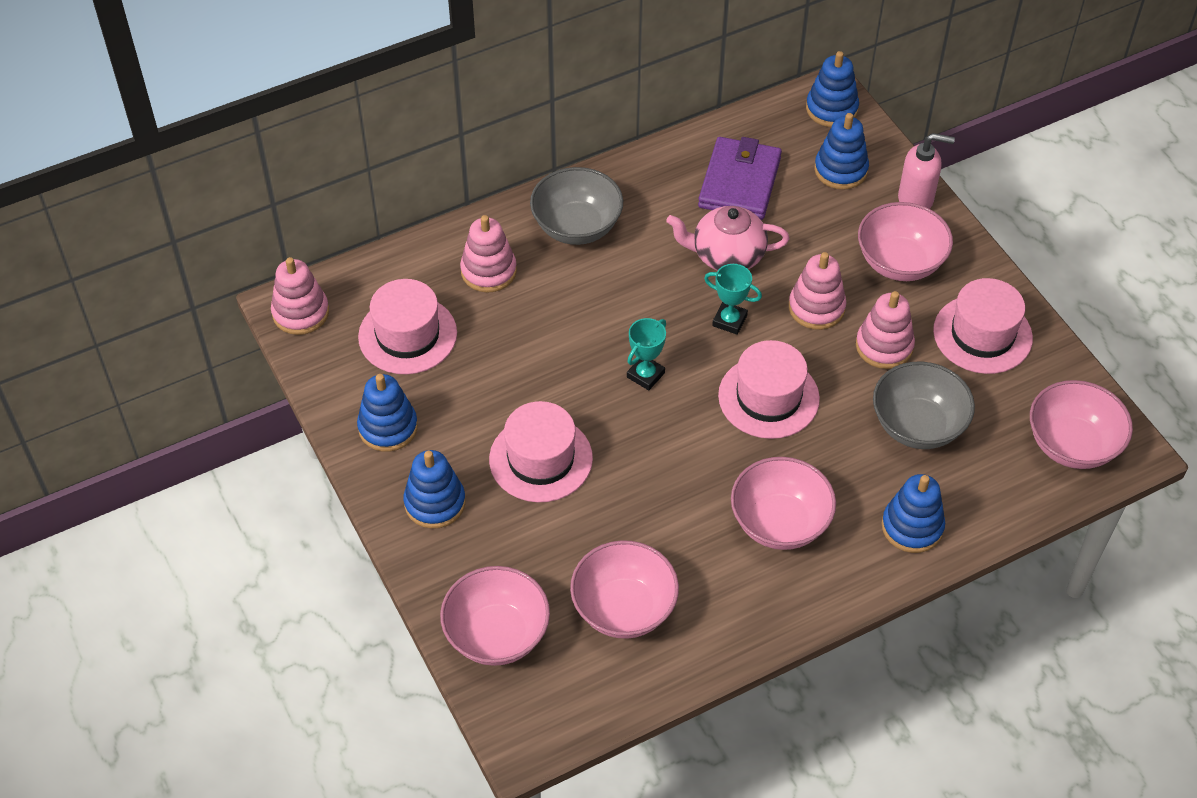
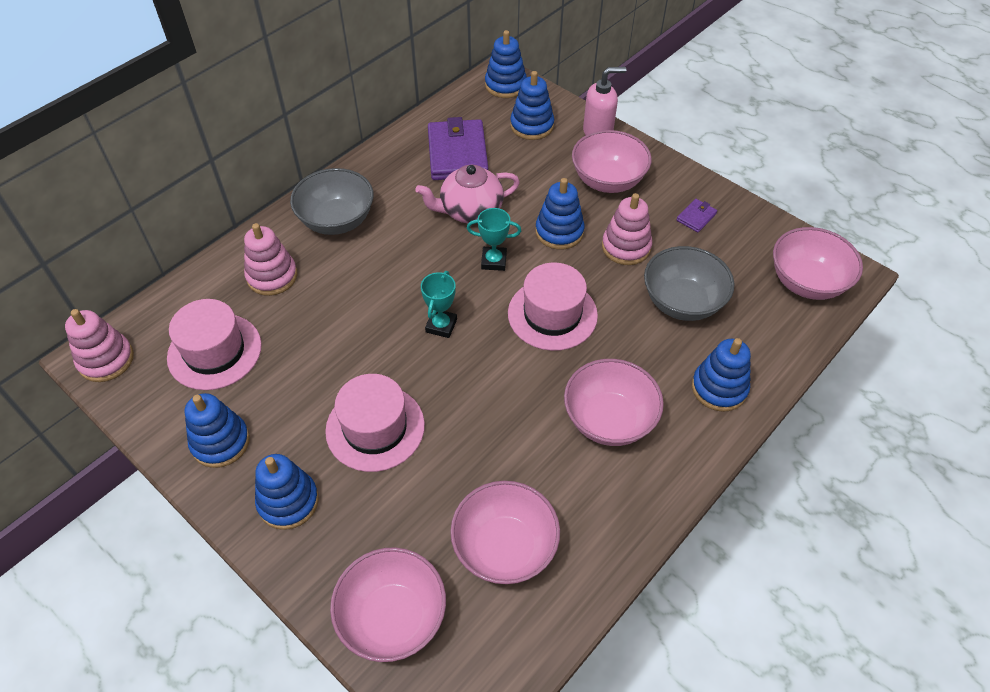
camera: 20 degrees left, 0 degrees up
(816, 308) = (559, 232): pink stacking toy -> blue stacking toy
(982, 334) = (696, 217): pink hat -> purple wallet

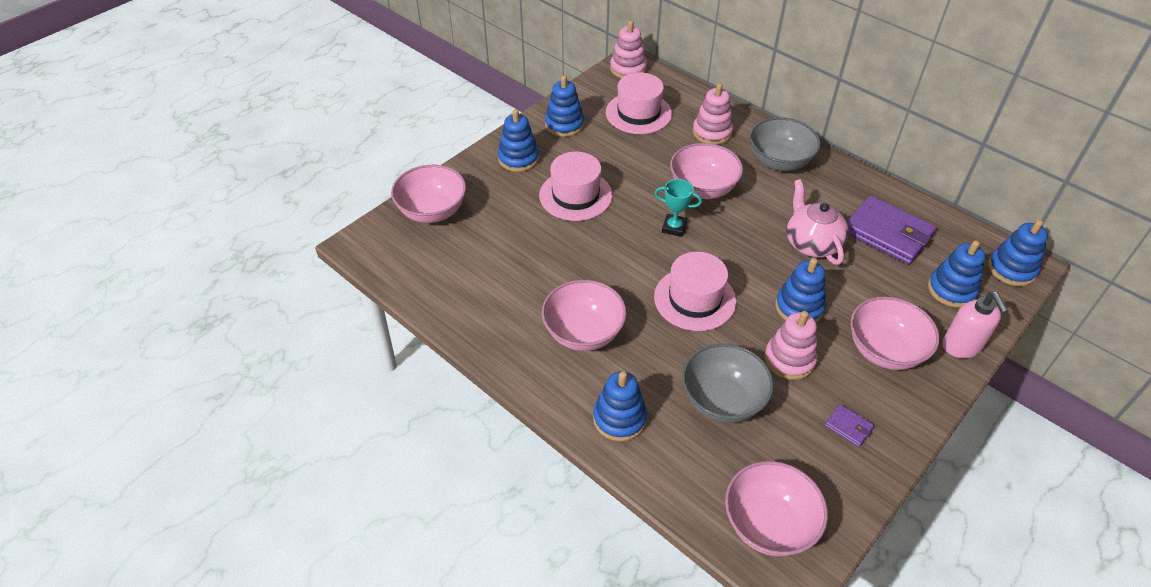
camera: 90 degrees right, 5 degrees down
(457, 154) = (887, 233): purple wallet -> purple wallet turned 45 degrees clockwise
(494, 261) = (751, 260): turquoise trophy -> none
(504, 547) = (475, 266): pink bowl -> pink bowl (703, 188)

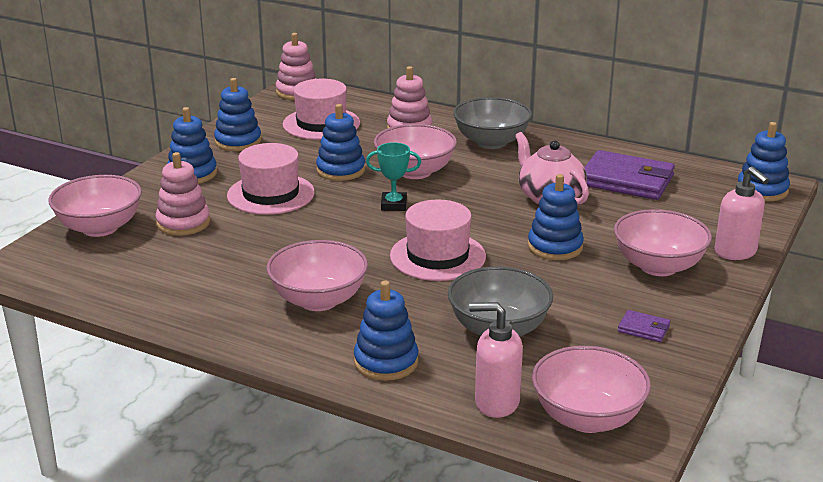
camera: 15 degrees left, 20 degrees down
(697, 487) = (496, 402): none -> pink soap dispenser
(789, 359) = (560, 287): pink stacking toy -> pink stacking toy (183, 223)
(951, 290) = (708, 212): blue stacking toy -> blue stacking toy (340, 170)

